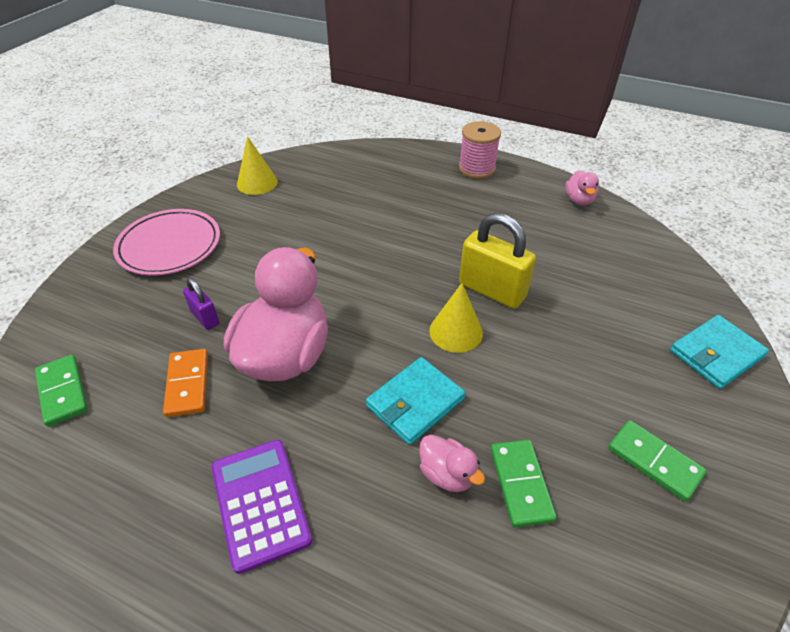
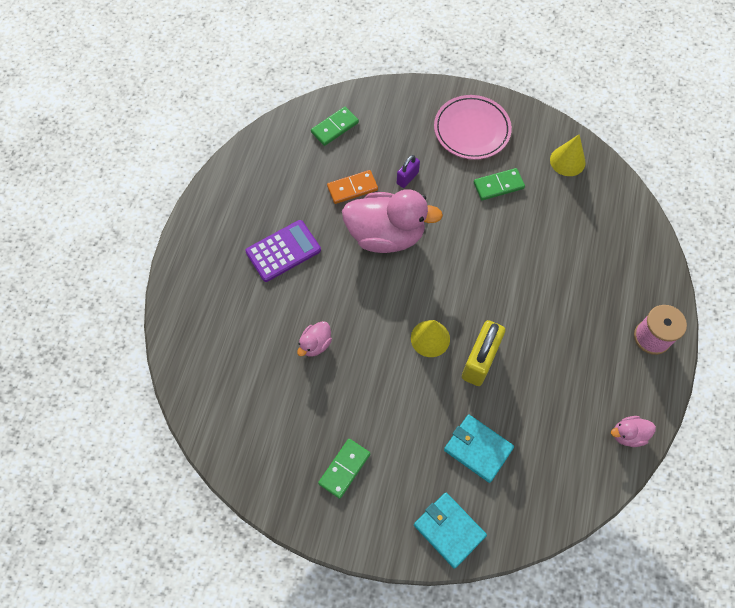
camera: 80 degrees right, 20 degrees up
(415, 402) = (363, 319): turquoise wallet -> turquoise wallet (478, 449)
(521, 484) = (316, 386): green domino -> green domino (498, 185)

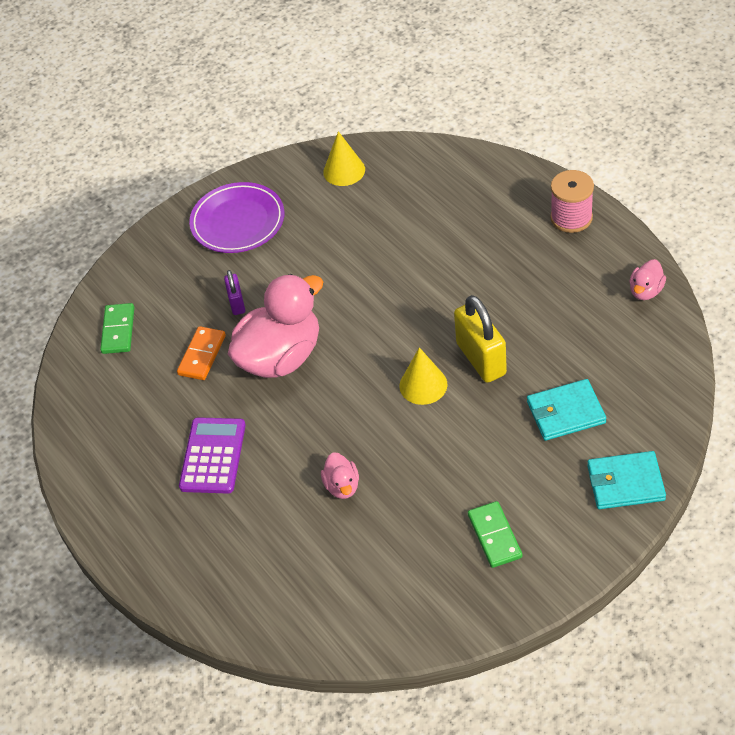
camera: 45 degrees left, 15 degrees down
(471, 130) = (238, 222): pink plate -> purple plate
(498, 185) = (317, 237): green domino -> none

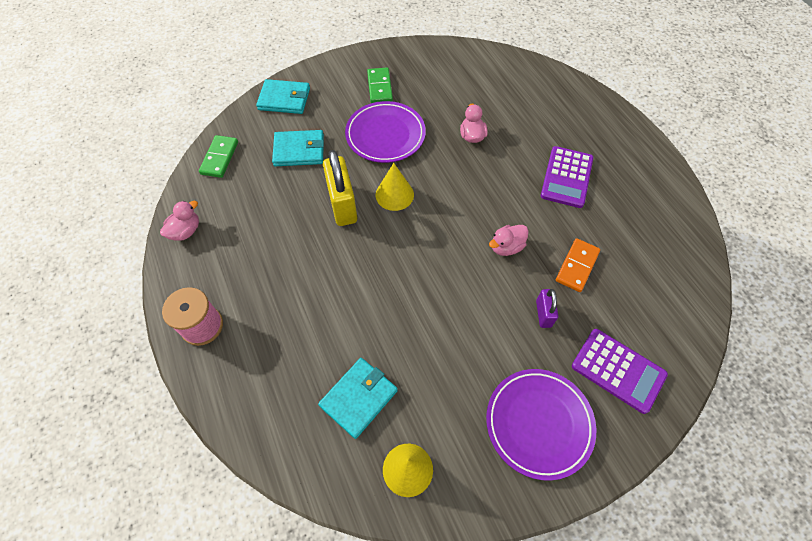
camera: 175 degrees left, 10 degrees up
(118, 330) = (660, 313): green domino -> green domino (219, 158)
(165, 274) = (618, 370): none -> purple calculator
(281, 357) = (506, 247): pink duck -> pink duck, size x0.44
(399, 202) = (359, 398): none -> turquoise wallet
(460, 460) = (385, 135): none -> purple plate

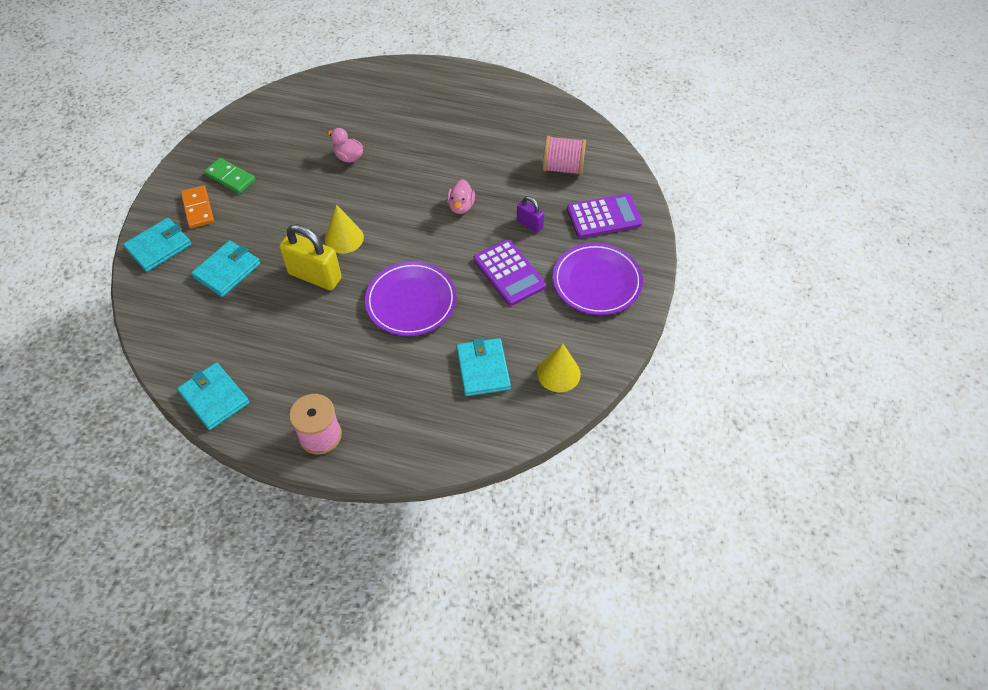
camera: 50 degrees left, 5 degrees down
(186, 231) = (214, 397): pink duck -> turquoise wallet
(219, 158) = (165, 330): green domino -> none
(385, 135) = (282, 206): purple plate -> purple plate (411, 301)
(566, 177) = (445, 133): purple calculator -> purple calculator (509, 273)
(577, 266) = (516, 181): orange domino -> orange domino (198, 208)
(633, 291) = (563, 168): none -> pink spool

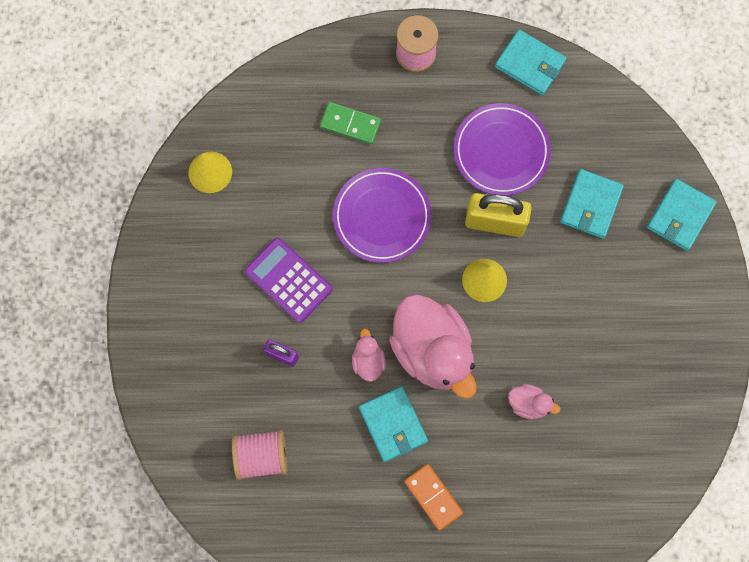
camera: 165 degrees right, 20 degrees up
(198, 208) = (667, 278): orange domino -> orange domino (433, 497)
(230, 177) = (654, 334): green domino -> green domino (350, 124)
(407, 202) = (432, 351): none -> pink duck
(483, 369) = (285, 158): turquoise wallet -> turquoise wallet (393, 424)
(597, 282) = (191, 293): purple plate -> purple plate (501, 151)
(604, 217) = (198, 389): purple calculator -> none

